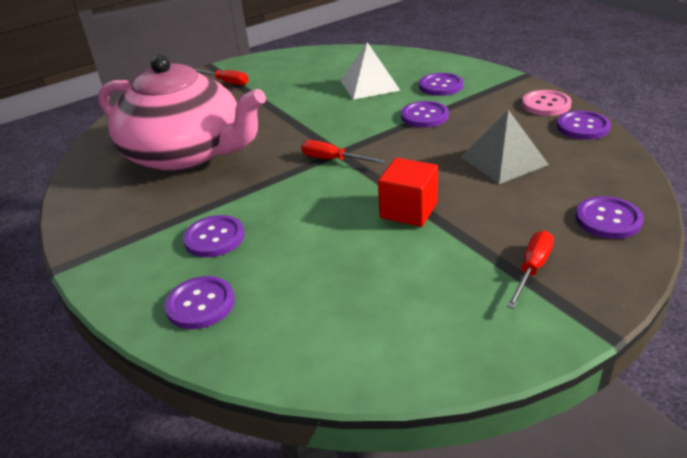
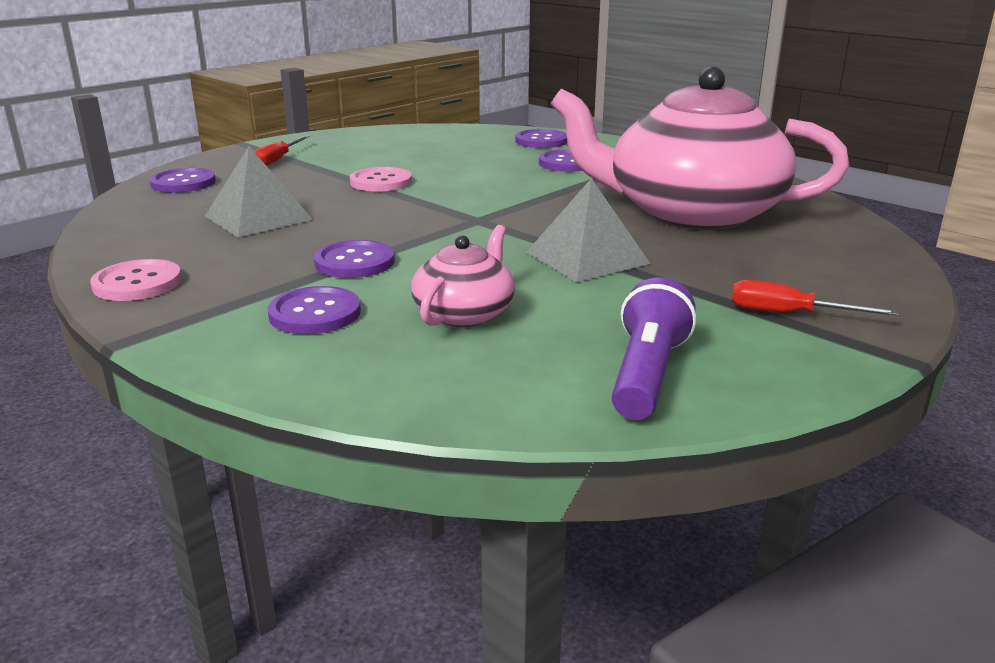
camera: 165 degrees right, 10 degrees down
(289, 115) = (587, 258): none -> grey pyramid
(309, 61) = (647, 374): none -> purple flashlight
(333, 160) = (481, 213): red screwdriver -> none
(369, 85) = (465, 313): white pyramid -> pink teapot
(408, 210) = (381, 182): red cube -> pink button
(582, 127) = (114, 254): purple button -> none

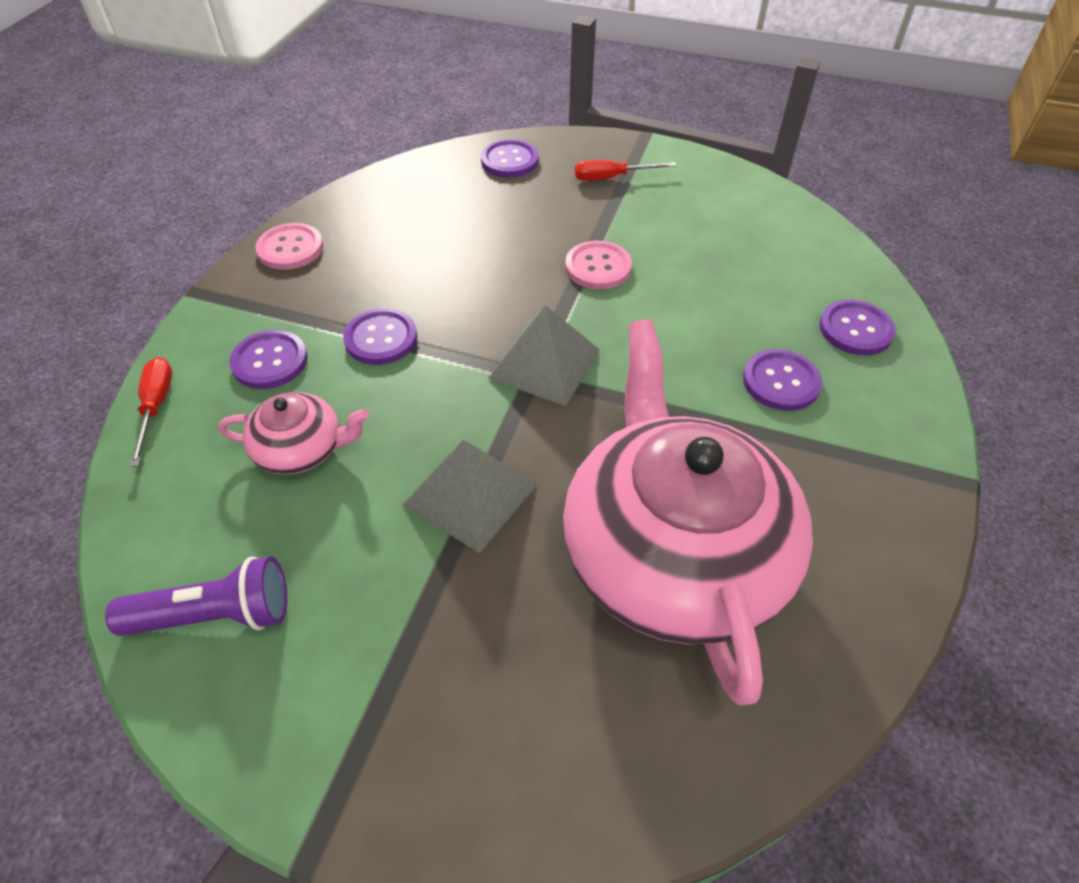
camera: 65 degrees right, 25 degrees up
(258, 218) = (452, 239): grey pyramid -> grey pyramid (544, 363)
(789, 314) = (391, 715): red screwdriver -> red screwdriver (156, 406)

